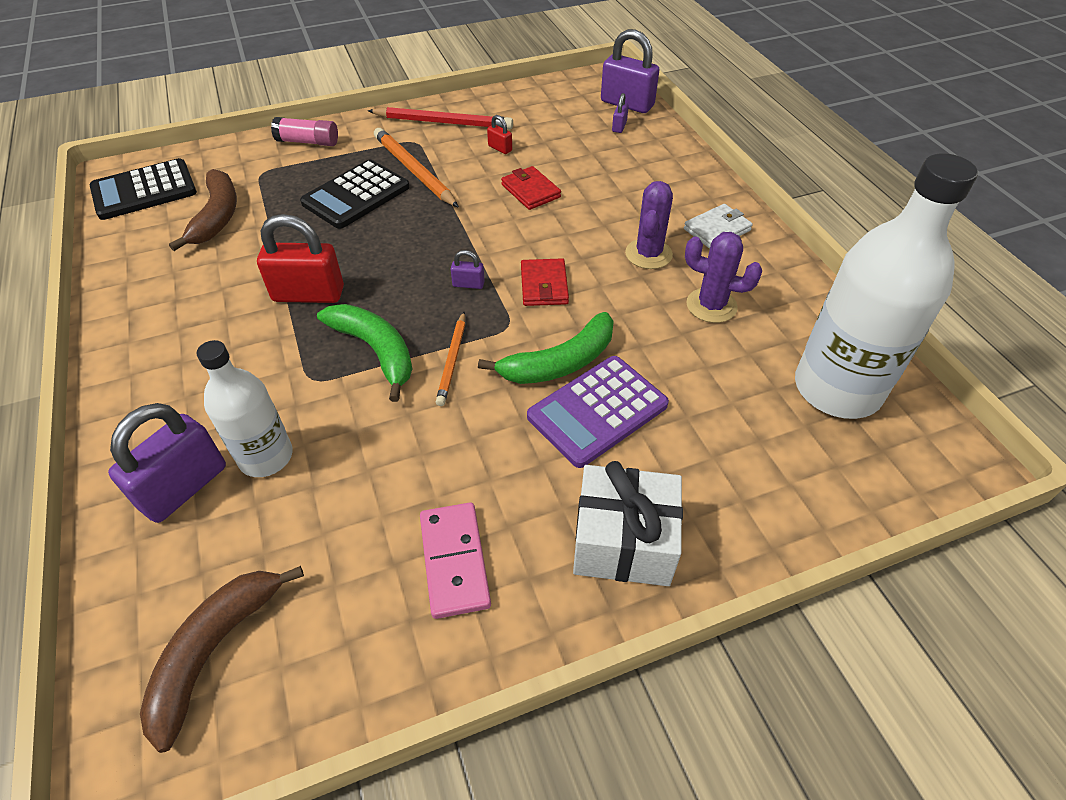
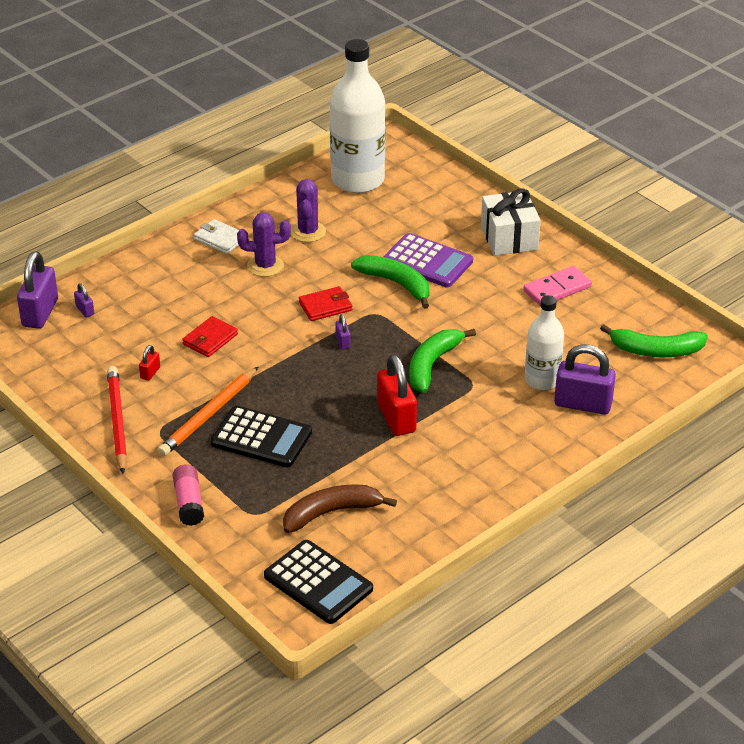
camera: 110 degrees left, 10 degrees down
(214, 651) = (656, 350): brown banana -> green banana
(452, 360) = (421, 328): orange pencil -> none
(619, 127) = (85, 310): purple padlock -> purple padlock turned 60 degrees clockwise

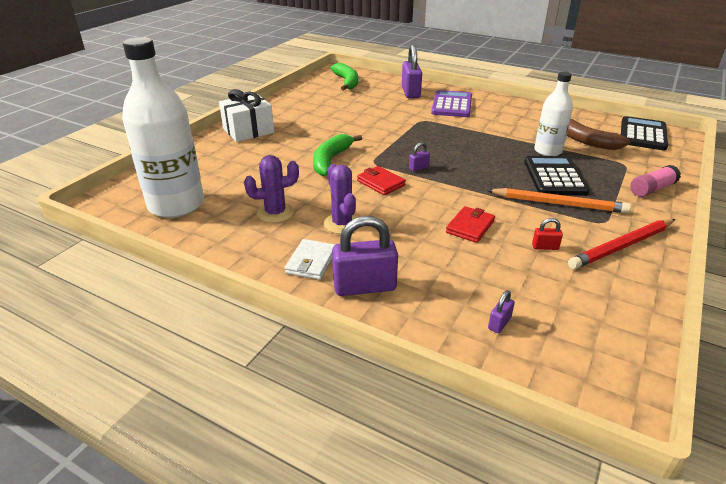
camera: 110 degrees left, 5 degrees down
(40, 313) = (536, 362): purple padlock -> purple padlock (364, 286)
(210, 339) = (470, 227): red wallet -> red wallet turned 75 degrees counterclockwise
(396, 418) = (479, 136): red padlock -> none
(427, 262) = (294, 154): purple calculator -> purple calculator (452, 105)
(432, 365) = (415, 134): green banana -> none
(542, 380) = (399, 104): white bottle -> white bottle (547, 151)
(557, 289) = (303, 110): pink domino -> none

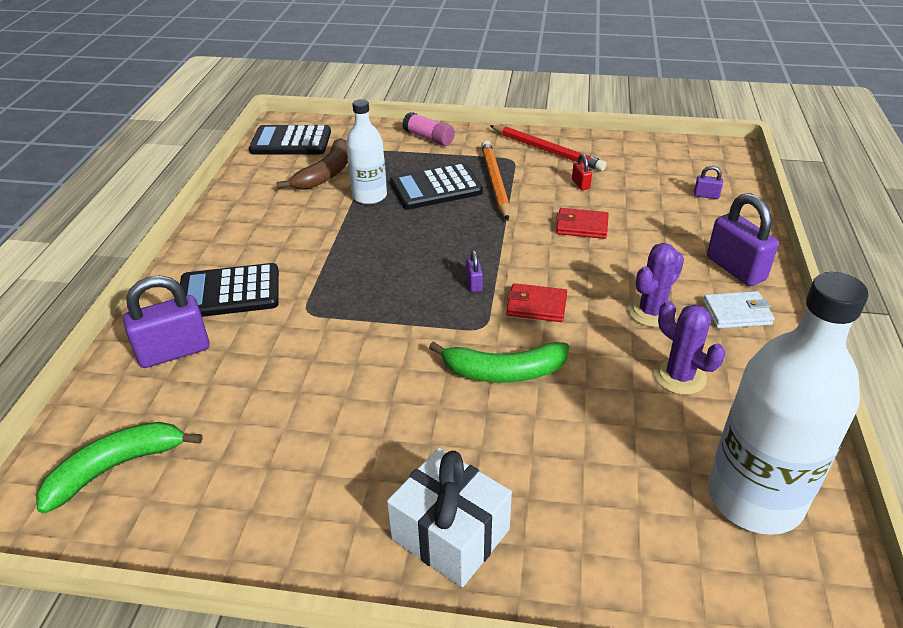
camera: 110 degrees left, 5 degrees up
(380, 183) = (536, 306): red wallet -> red wallet turned 75 degrees clockwise
(418, 168) = (474, 283): purple padlock -> purple padlock turned 45 degrees clockwise
(452, 105) = (229, 292): purple calculator -> black calculator

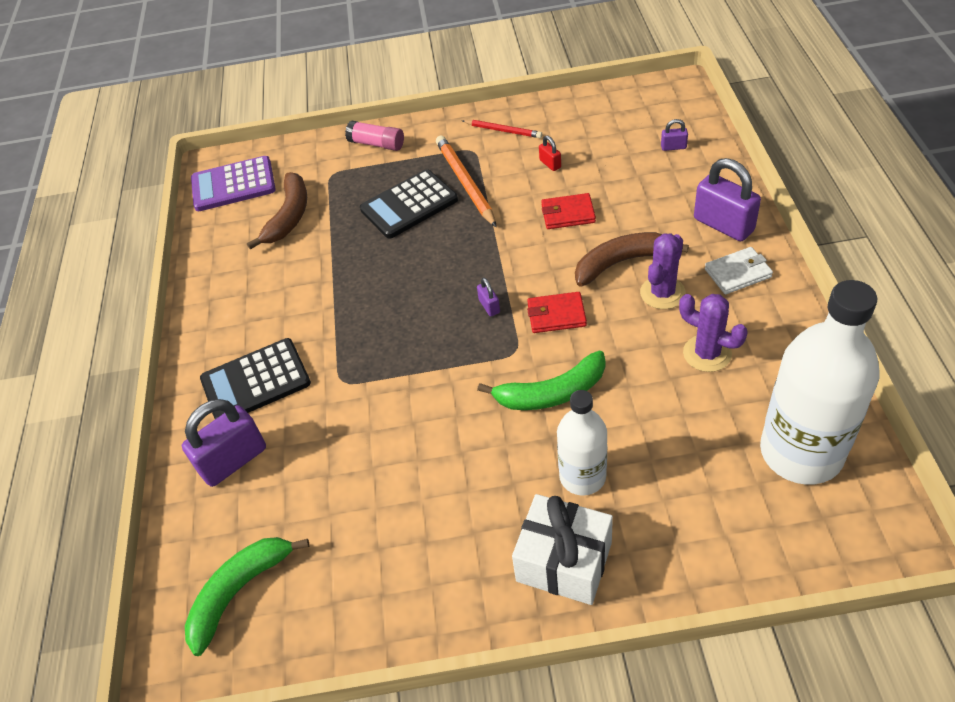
camera: 10 degrees left, 10 degrees up
(291, 141) = (233, 185): black calculator -> purple calculator
(369, 196) = (346, 232): white bottle -> white bottle (582, 476)
(547, 151) = (503, 130): red pencil -> red pencil, size x0.60
(619, 277) = (621, 262): none -> brown banana

